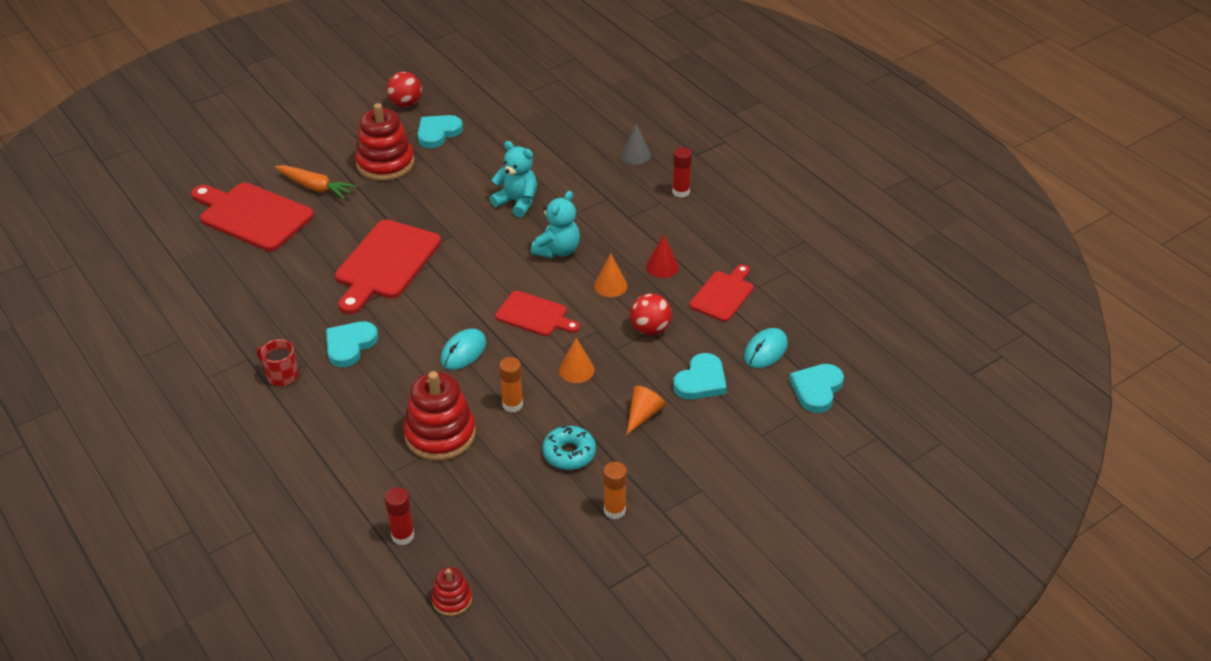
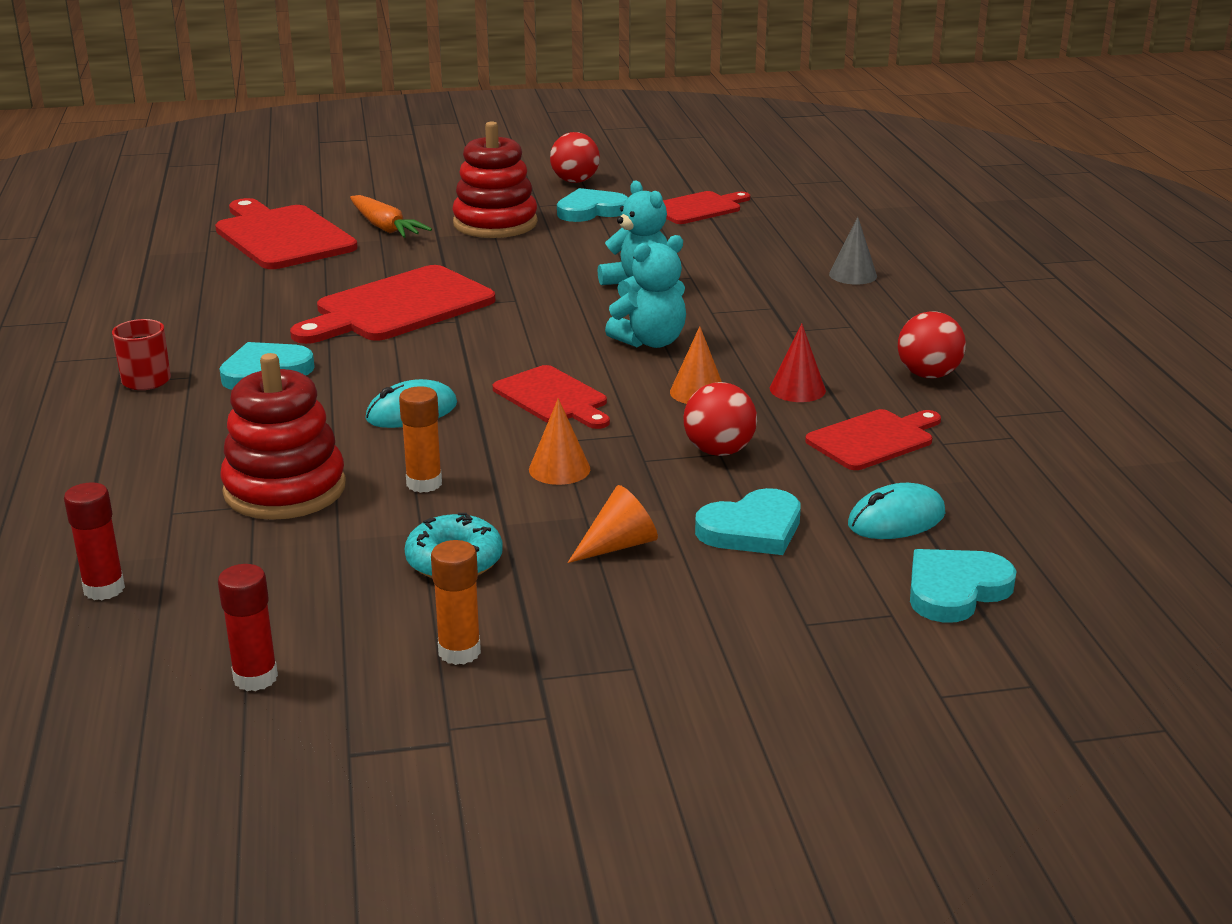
camera: 25 degrees right, 15 degrees down
(452, 599) = (86, 689): red stacking toy -> none
(504, 112) = (698, 208): none -> red cutting board
(681, 192) = (893, 321): red glue stick -> red glue stick (255, 678)
(723, 233) = (928, 375): none -> red ball

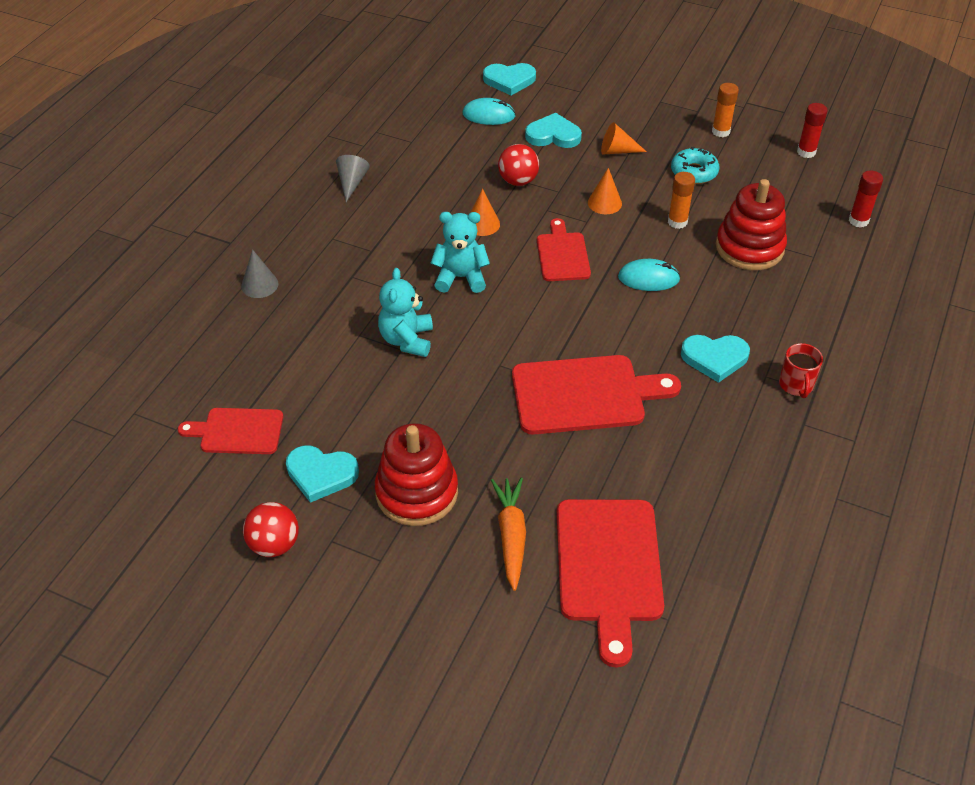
camera: 145 degrees left, 20 degrees up
(797, 389) = (430, 203): red cone -> none
(873, 439) = (438, 156): red cutting board -> none
(928, 375) = (352, 183): red ball -> grey cone

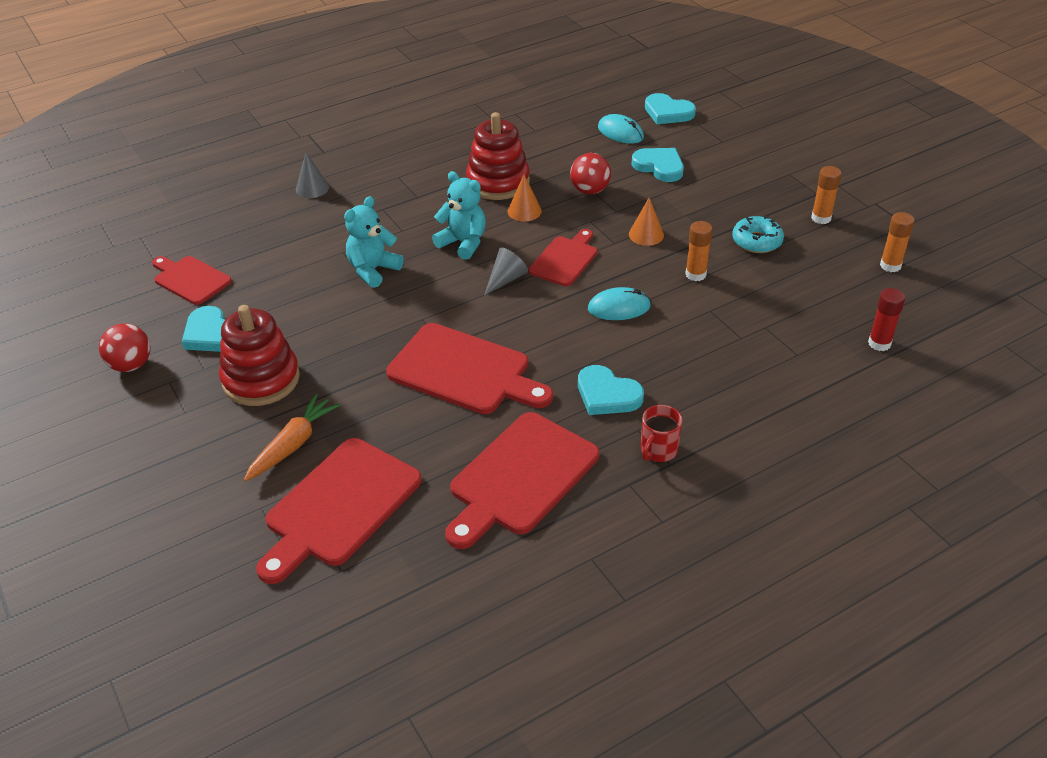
camera: 35 degrees right, 5 degrees down
(352, 183) = (455, 143): grey cone -> grey cone (506, 279)
(617, 151) = (703, 199): orange cone -> none
(648, 278) = (619, 308): turquoise mouse -> turquoise mouse turned 45 degrees counterclockwise
(722, 462) = (520, 477): none -> red cutting board
(749, 248) = (741, 322): red stacking toy -> red stacking toy (498, 182)
(806, 152) = (890, 266): red glue stick -> orange glue stick

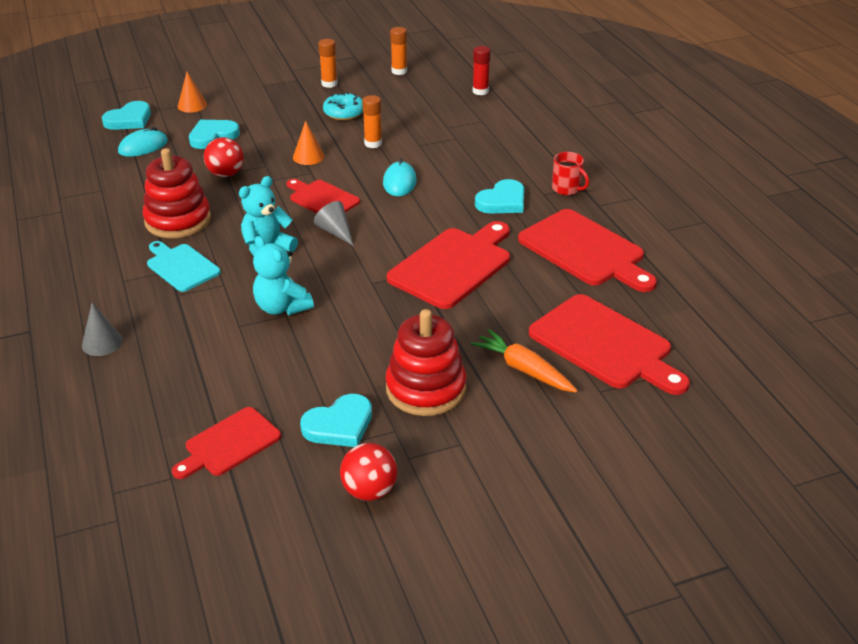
camera: 80 degrees left, 5 degrees down
(425, 201) = (181, 266): none -> turquoise cutting board
(524, 211) = (236, 211): orange cone -> orange cone (192, 105)

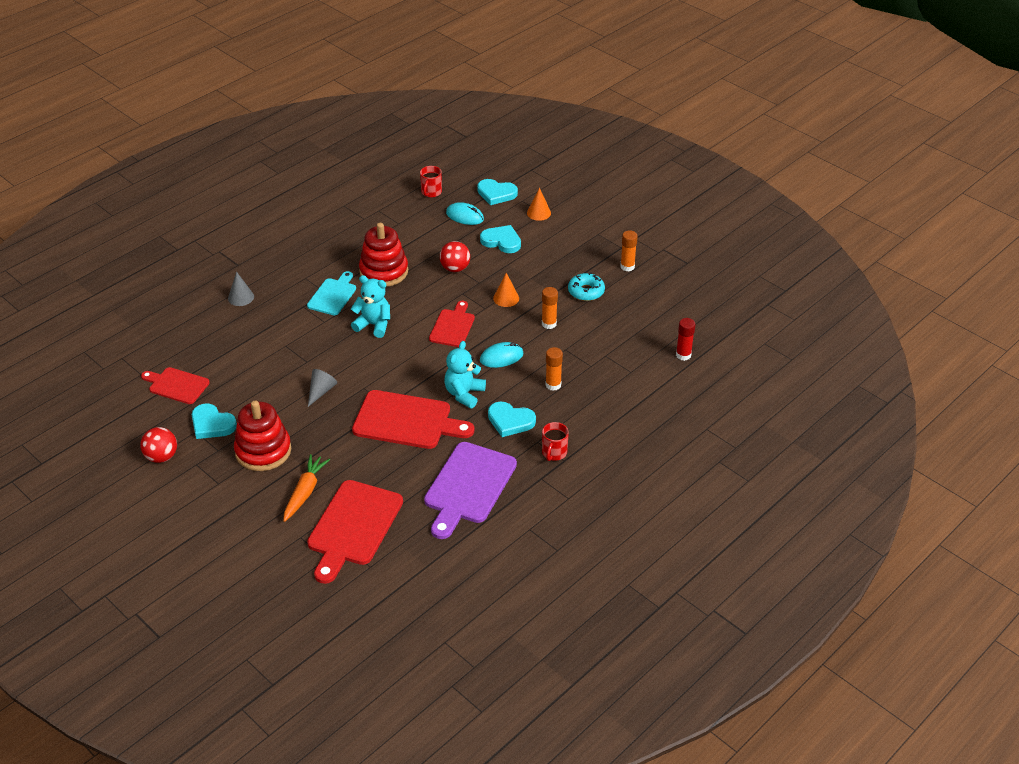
camera: 65 degrees right, 5 degrees up
(73, 156) = (431, 192): none -> red mug
(282, 307) = (314, 356): turquoise teddy bear -> turquoise teddy bear (464, 394)
(335, 232) = (414, 348): grey cone -> grey cone (321, 391)
(399, 71) = (681, 296): orange glue stick -> orange glue stick (553, 385)
(585, 250) = (468, 486): red cutting board -> purple cutting board

